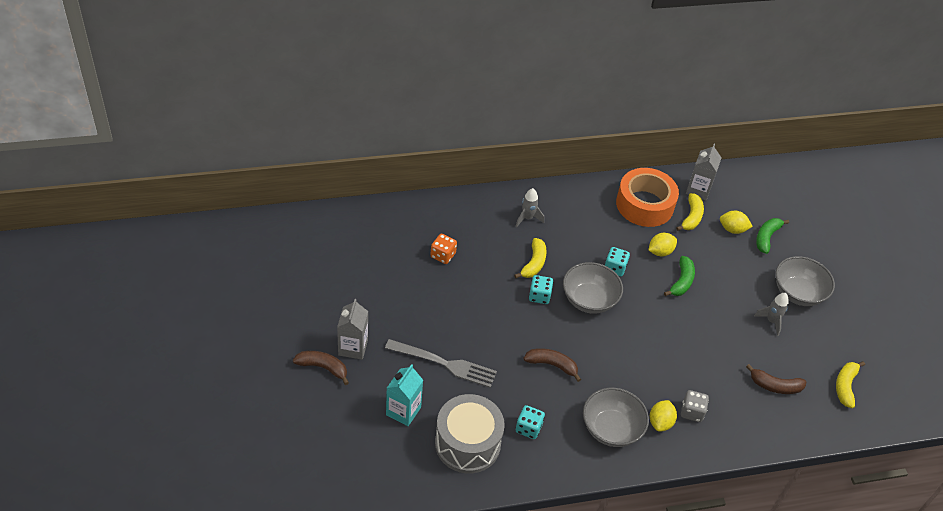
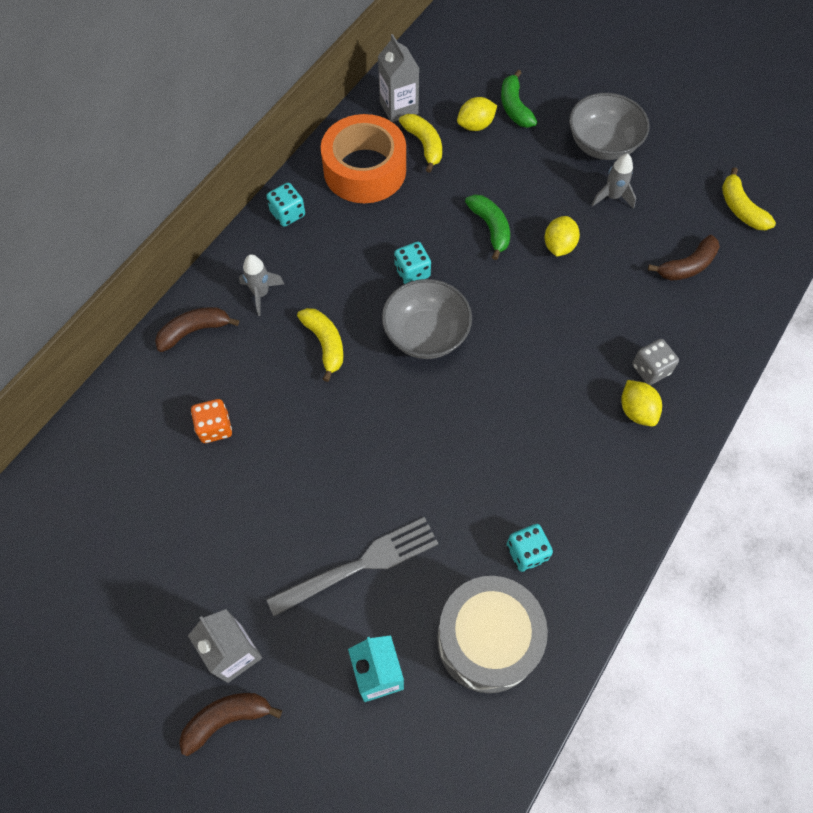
camera: 40 degrees left, 15 degrees up
(539, 296) = (372, 378): turquoise dice -> turquoise dice (288, 214)
(552, 365) = (470, 450): brown banana -> brown banana (194, 331)
(611, 429) = (602, 466): grey bowl -> none
(660, 252) = (436, 212): yellow lemon -> yellow lemon (559, 246)

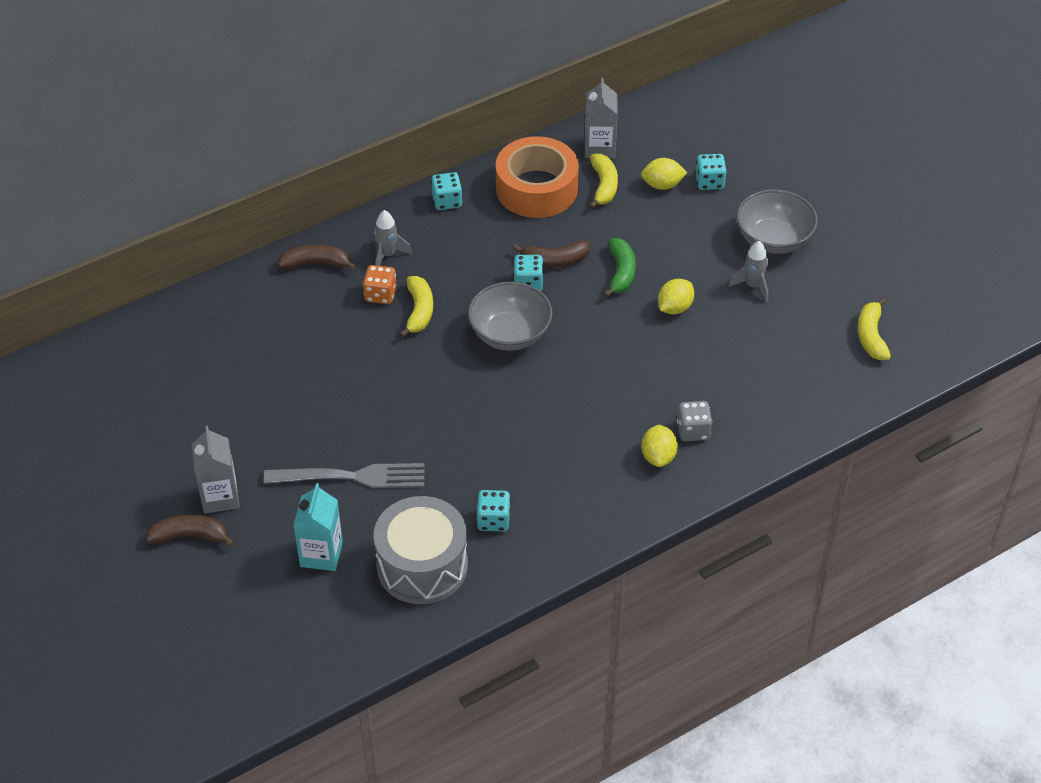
camera: 25 degrees right, 15 degrees down
(215, 428) = (293, 339): orange dice -> orange dice (380, 294)
(514, 107) = (709, 182): green banana -> turquoise dice
(687, 266) = (785, 364): brown banana -> brown banana (555, 261)

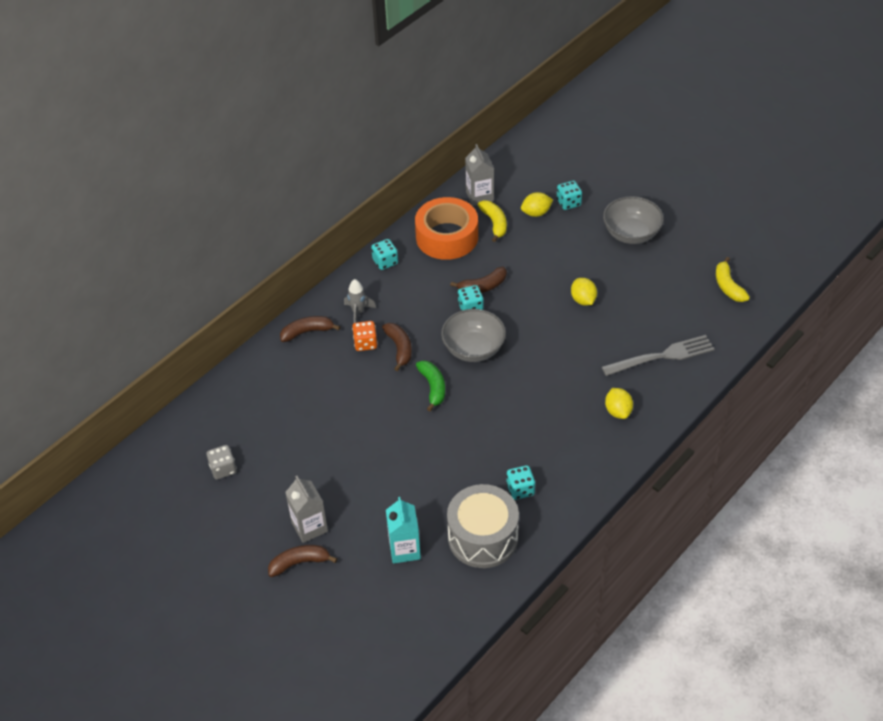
camera: 15 degrees left, 0 degrees up
(351, 477) = (402, 485): grey fork -> grey fork (662, 356)
(419, 311) = (399, 348): yellow banana -> brown banana
(621, 272) = (534, 284): green banana -> green banana (433, 387)
(674, 308) = (583, 300): yellow lemon -> yellow lemon turned 45 degrees counterclockwise
(693, 431) = (634, 386): grey dice -> grey dice (223, 469)
(752, 286) = (631, 270): grey rocket -> none

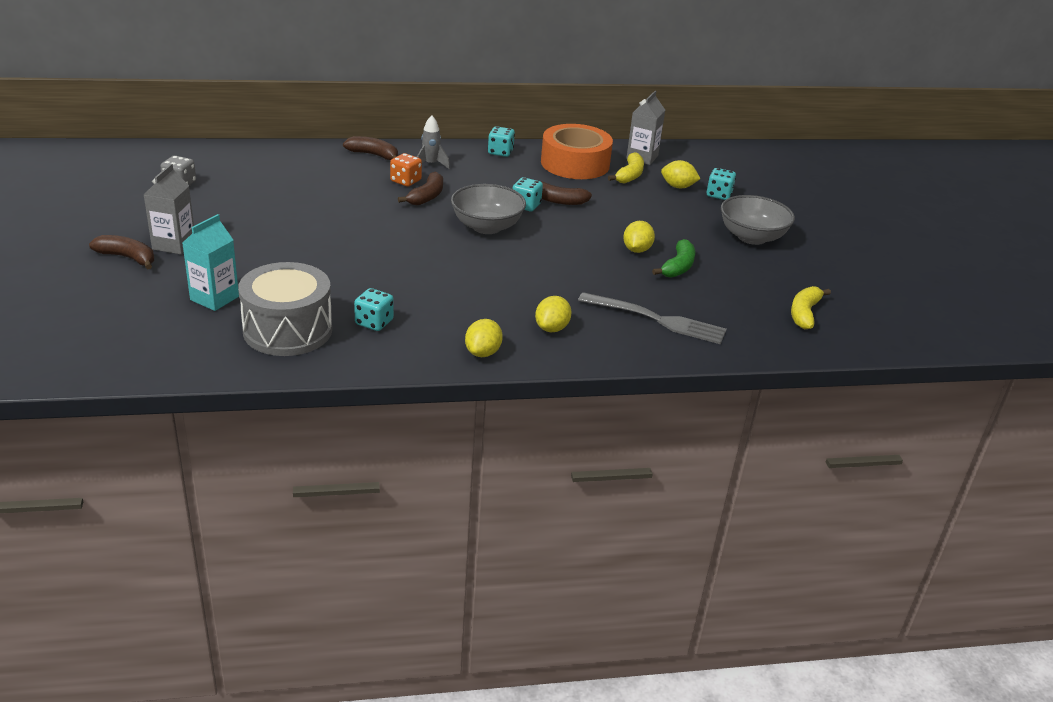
camera: 35 degrees right, 15 degrees down
(433, 387) = (413, 228): green banana -> green banana (678, 267)
(607, 462) = (483, 353): none -> yellow lemon

